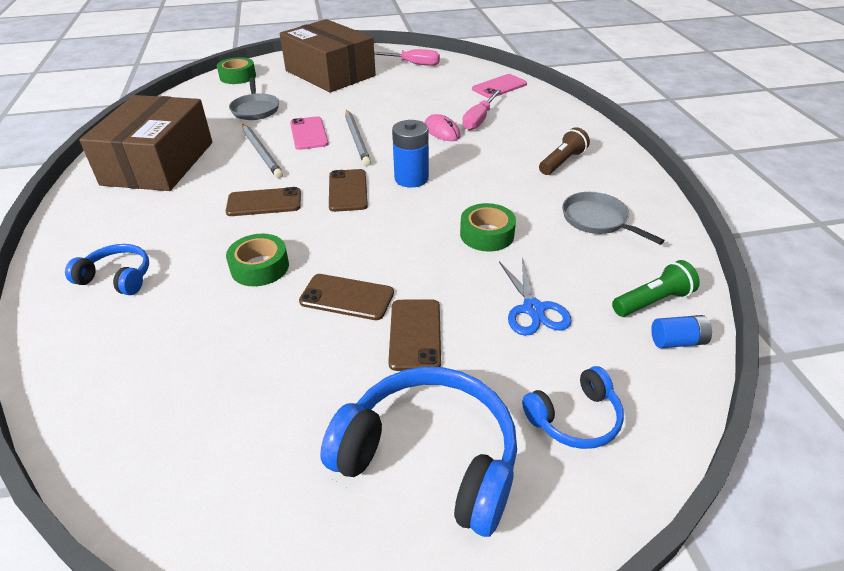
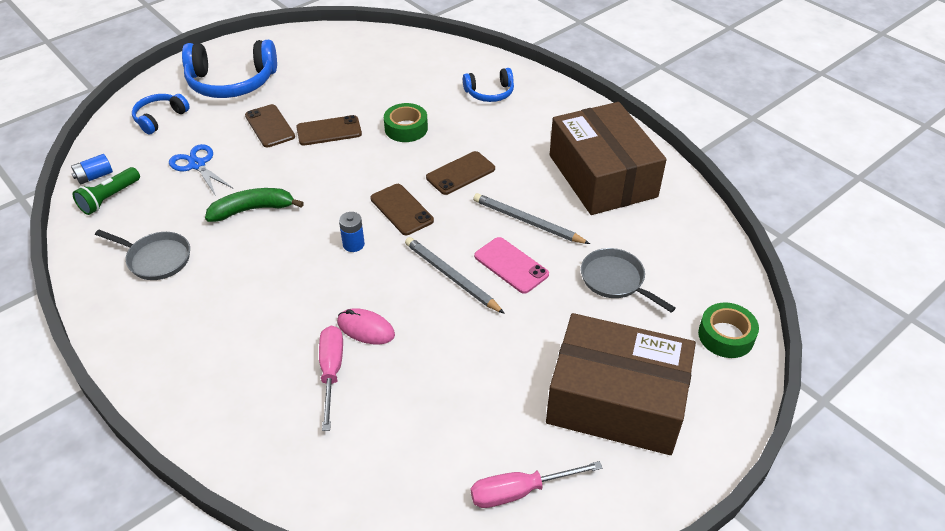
camera: 150 degrees right, 5 degrees up
(411, 178) = (353, 244): blue battery -> blue battery, size x0.61
(487, 234) = (252, 210): green tape -> green banana
(499, 87) = (339, 474): pink phone -> none
(562, 162) = (204, 328): brown flashlight -> none

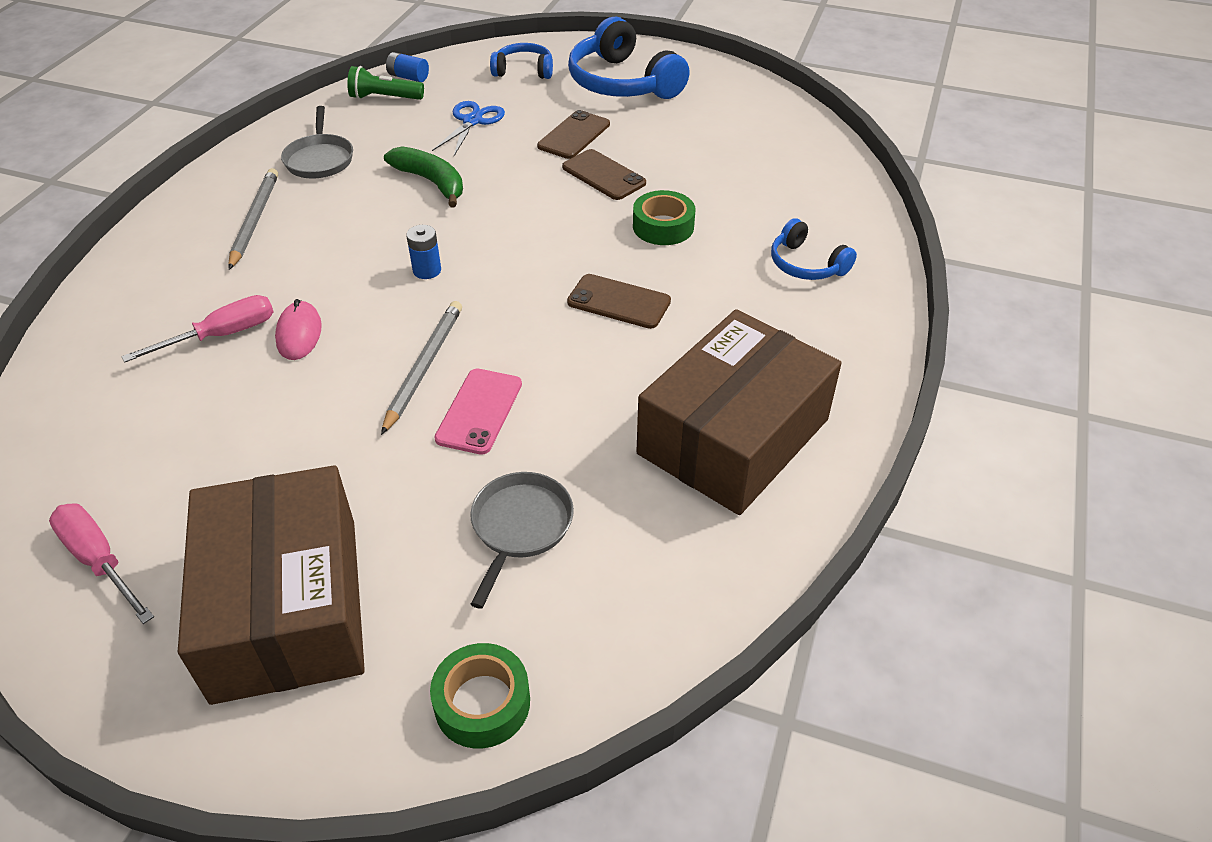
camera: 60 degrees right, 0 degrees up
(401, 209) = (512, 282): brown phone -> none
(527, 222) = (574, 396): grey pencil -> grey pencil (254, 220)

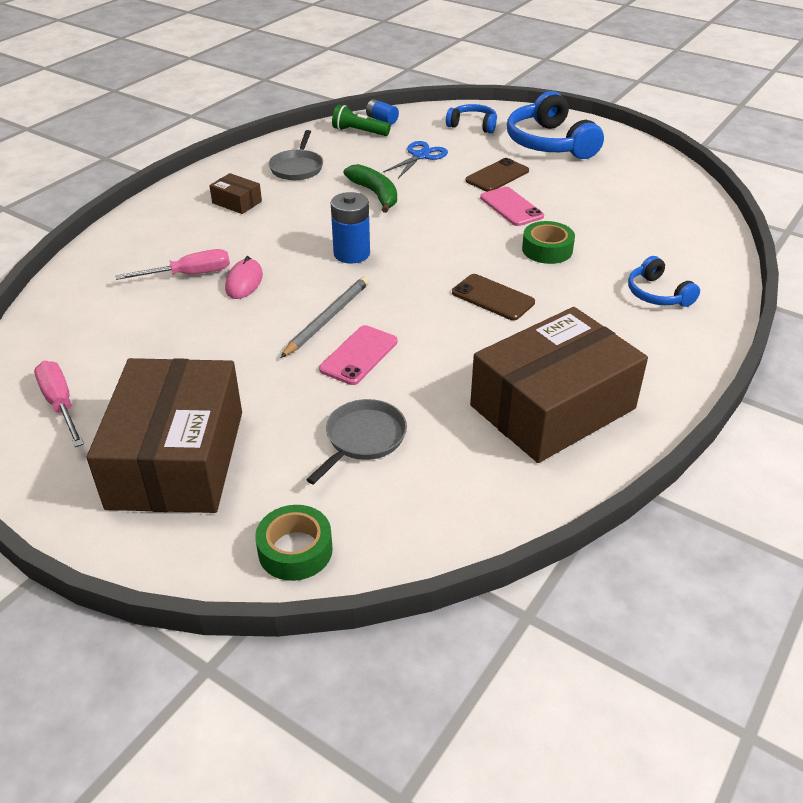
camera: 15 degrees right, 5 degrees down
(254, 220) = (237, 202): grey pencil -> brown box
(427, 270) = (351, 254): blue battery -> blue battery, size x1.64
(603, 175) = (511, 207): brown phone -> pink phone

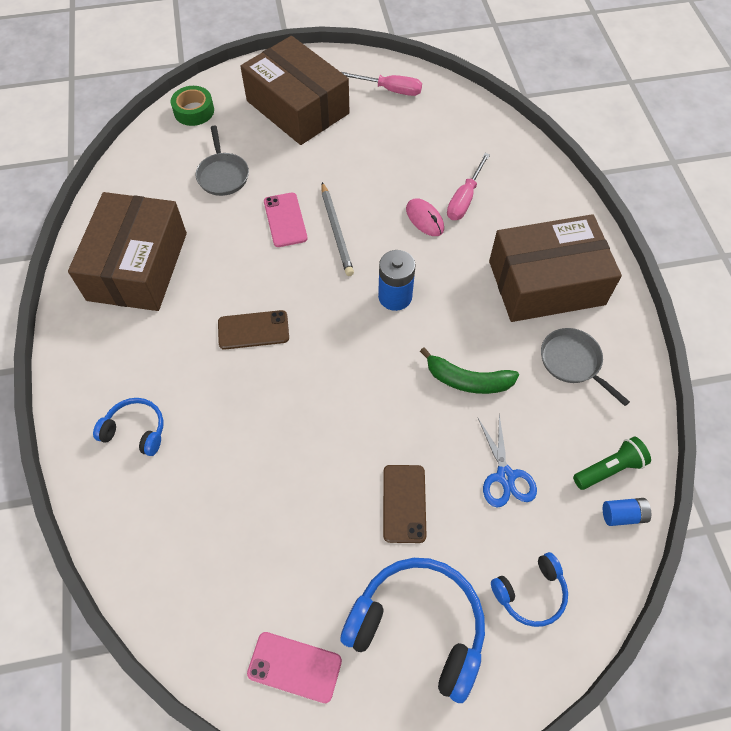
camera: 135 degrees right, 20 degrees up
(237, 202) = (546, 283): brown box -> brown box, size x2.48
(511, 207) = (343, 459): pink phone -> pink phone (294, 666)
(547, 250) = (261, 419): green tape -> none

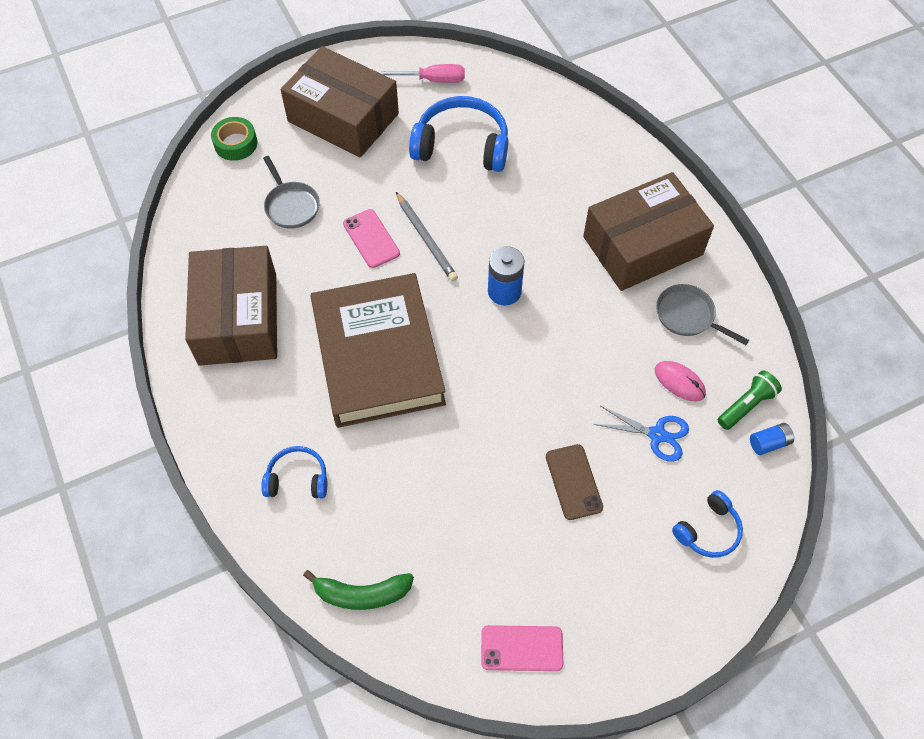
camera: 15 degrees left, 0 degrees up
(253, 330) = (378, 355): brown phone -> brown book
(418, 628) = (619, 586): blue headphones -> blue headphones (462, 146)
(424, 219) = (509, 208): pink mouse -> pink mouse (679, 382)
(464, 199) = (541, 179): pink screwdriver -> none
(467, 380) = (597, 355): green banana -> green banana (362, 594)
(505, 476) = (657, 435): blue scissors -> blue scissors turned 45 degrees counterclockwise

